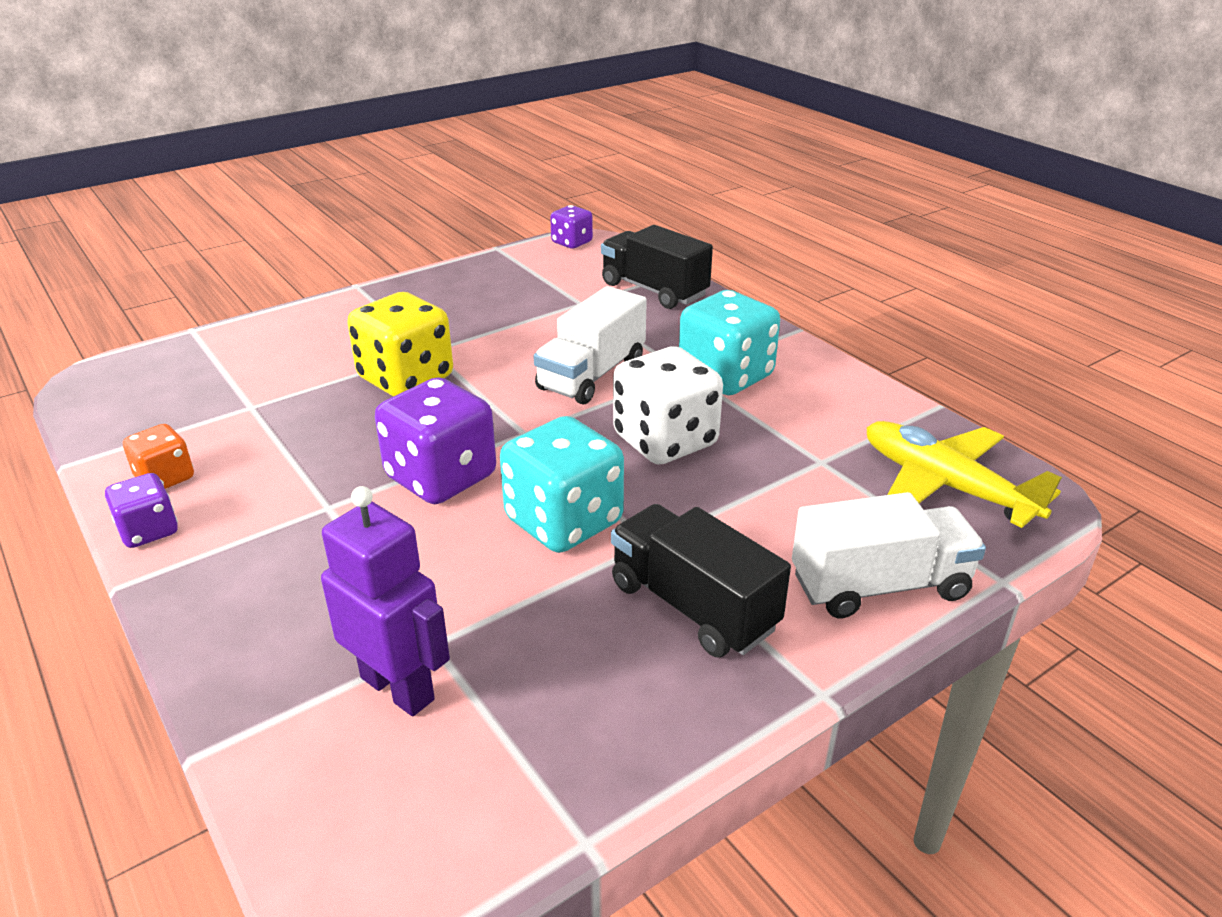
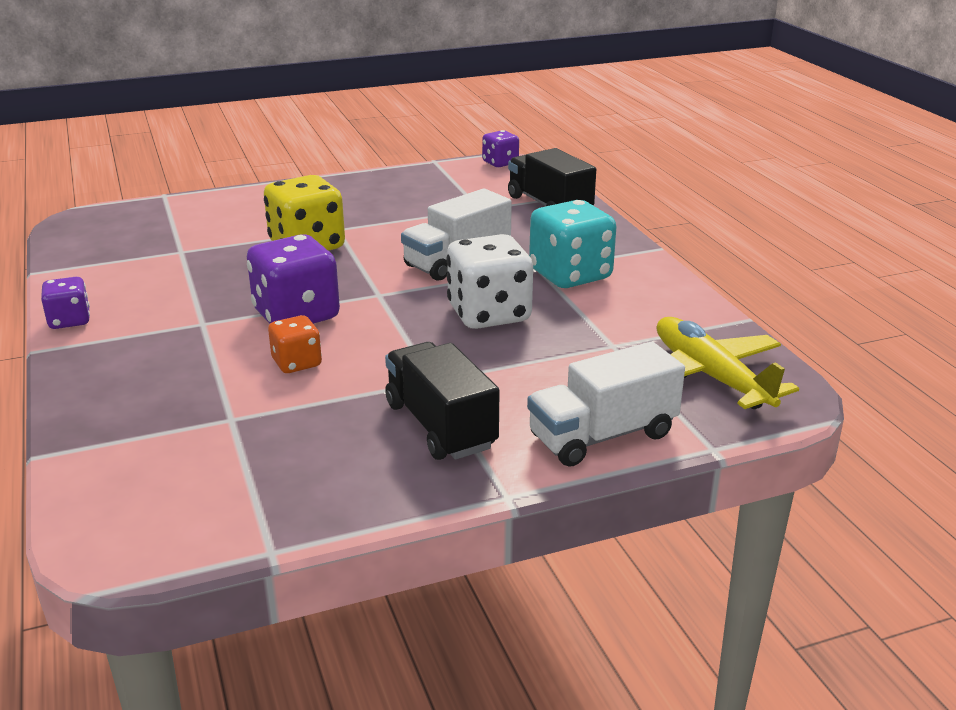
camera: 15 degrees right, 5 degrees down
(165, 478) = (97, 289): orange dice -> orange dice (297, 363)
(398, 688) = (191, 440): purple robot -> none
(564, 522) = (373, 357): turquoise dice -> none
(879, 586) = (602, 436): white truck -> white truck turned 150 degrees clockwise

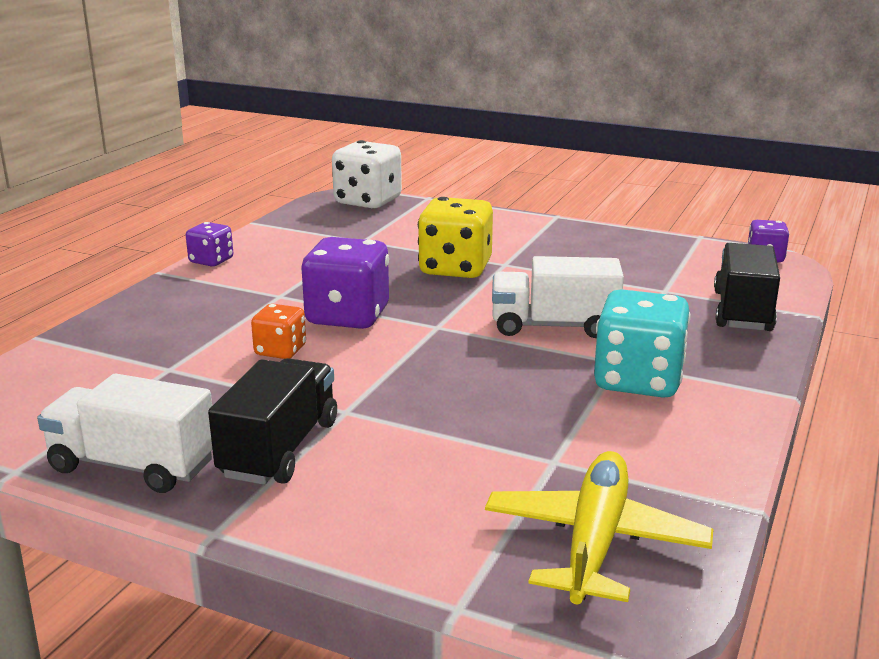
camera: 45 degrees right, 5 degrees down
(489, 314) = (494, 381): white dice -> white dice (368, 201)
(602, 436) = (383, 532): white truck -> white truck (133, 466)

